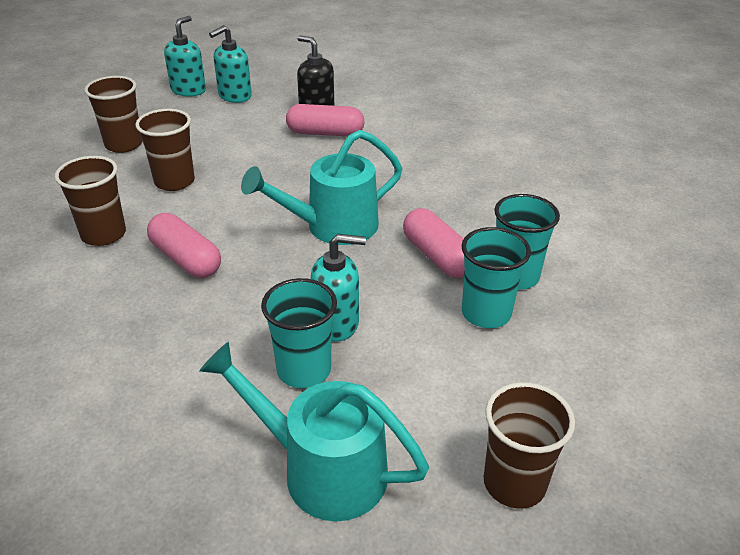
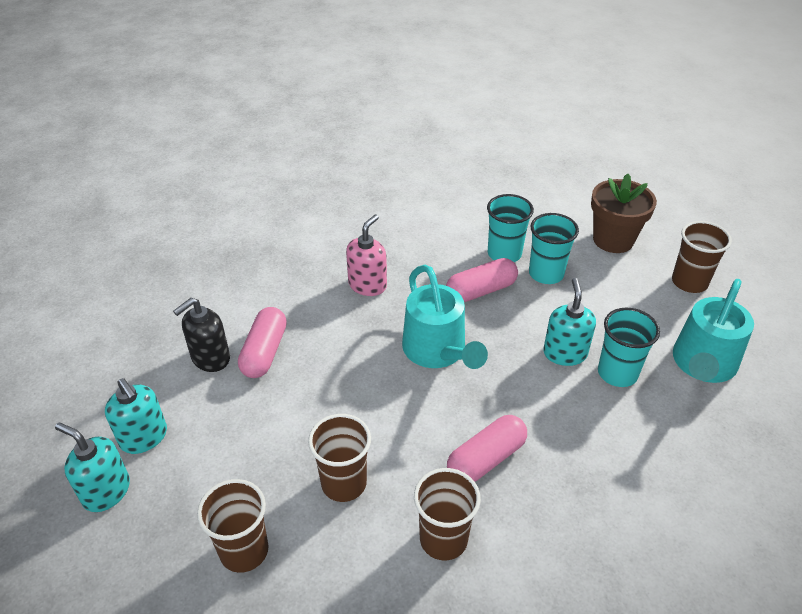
camera: 85 degrees left, 5 degrees up
(427, 179) = (367, 285): none -> pink soap dispenser
(592, 392) = (613, 240): none -> brown flower pot

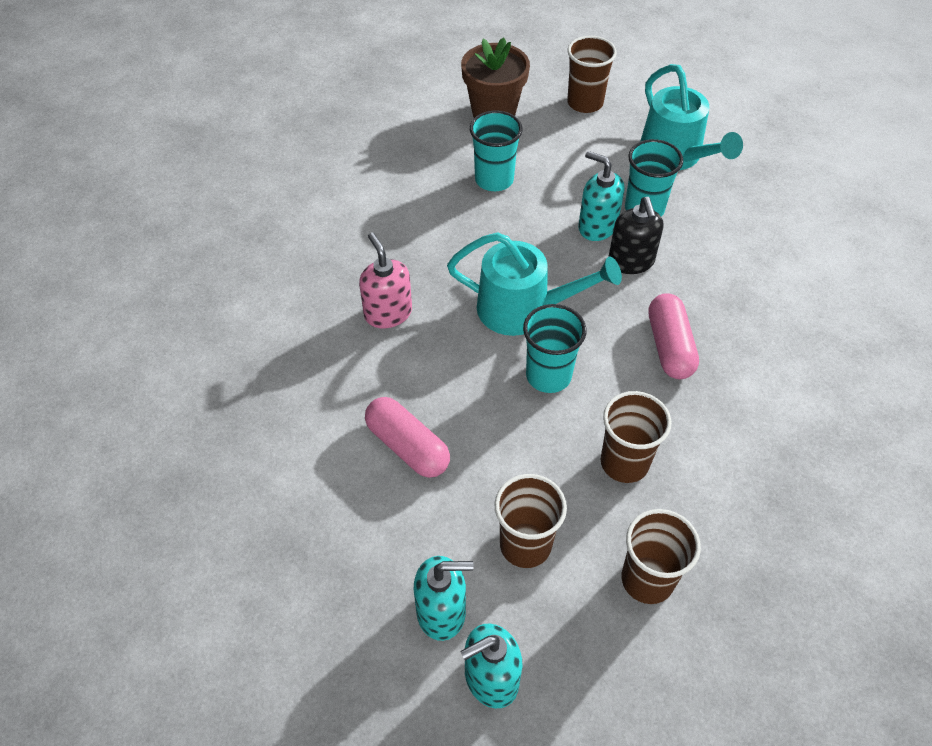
camera: 55 degrees left, 10 degrees up
(210, 358) = (375, 500): black soap dispenser -> black soap dispenser (631, 261)
(443, 539) = (729, 421): brown cup -> brown cup (525, 545)
(481, 290) = (474, 235): pink capsule -> none
(504, 254) = (442, 191): turquoise cup -> turquoise cup (548, 375)

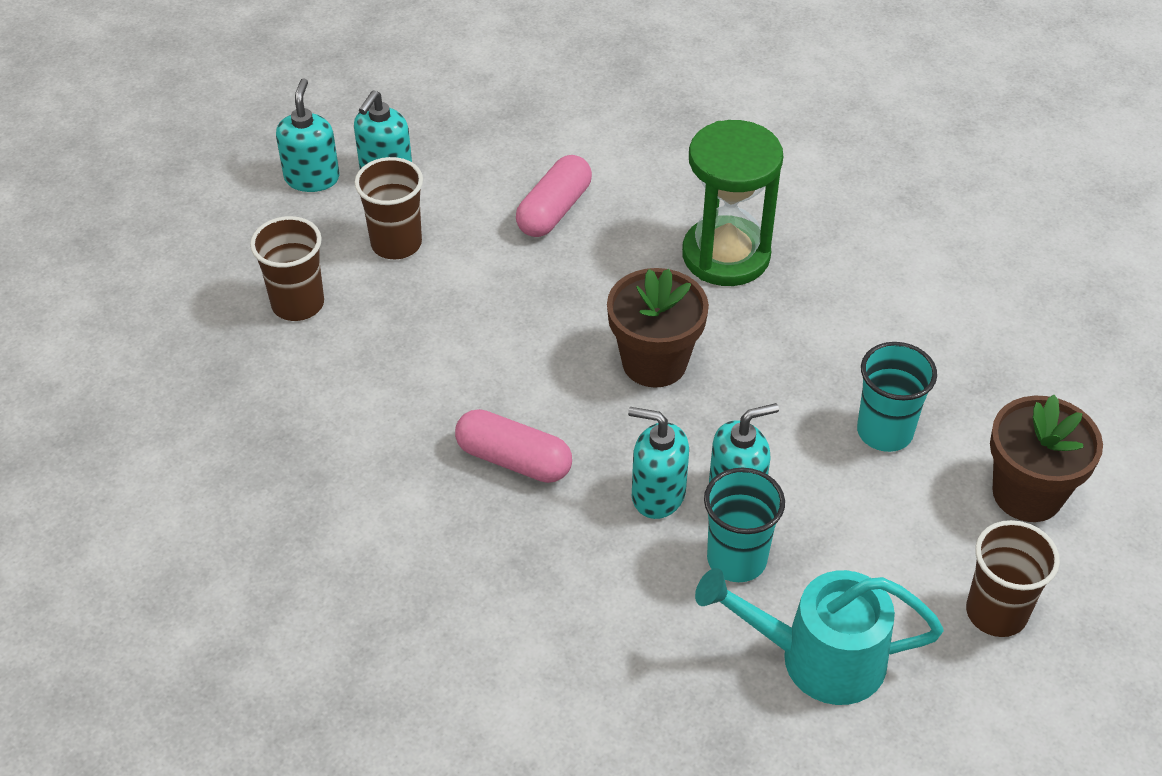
camera: 120 degrees right, 5 degrees down
(388, 313) = (726, 255): pink soap dispenser -> green hourglass
(407, 446) = (554, 210): pink capsule -> pink capsule turned 45 degrees counterclockwise
(524, 309) = (654, 362): turquoise watering can -> brown flower pot
(548, 375) = (554, 341): turquoise cup -> none
(624, 462) = (414, 347): brown cup -> none
(631, 261) = (657, 494): black soap dispenser -> turquoise soap dispenser

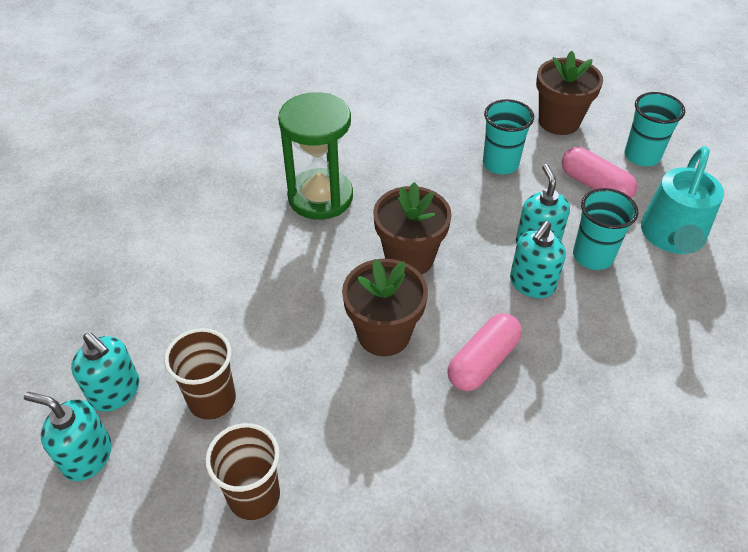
camera: 75 degrees left, 0 degrees up
(525, 361) = (384, 334): none -> brown flower pot
(554, 210) = (227, 282): pink capsule -> pink capsule (594, 185)
(996, 612) = (642, 156): brown cup -> turquoise cup

